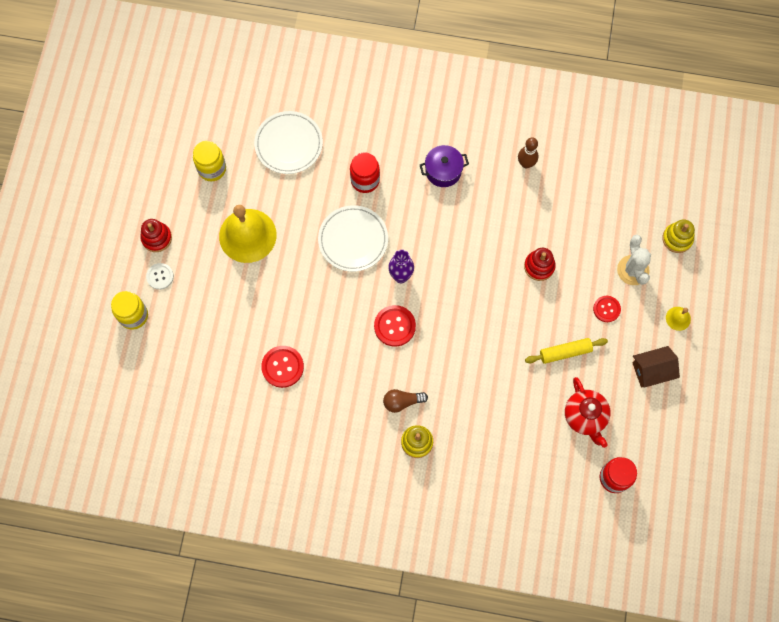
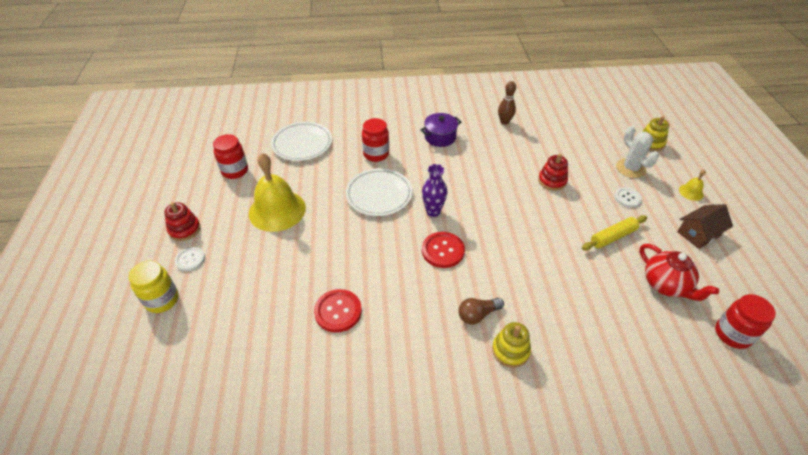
camera: 15 degrees left, 25 degrees down
(212, 169) = (235, 171): yellow jar -> red jar
(606, 309) = (627, 198): red button -> white button

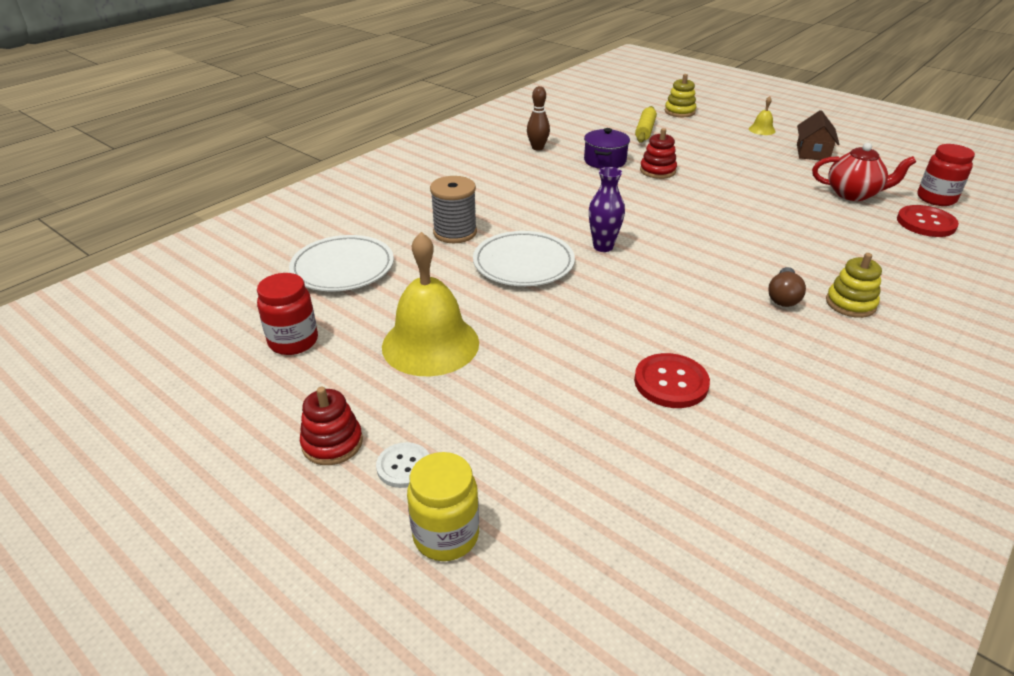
camera: 45 degrees left, 10 degrees down
(376, 154) = (455, 232): red jar -> grey spool
(440, 137) = (498, 187): purple pot -> purple pot (605, 161)
(443, 251) = (668, 270): red button -> red button (926, 223)
(612, 237) = (768, 184): yellow rolling pin -> yellow rolling pin (645, 130)
(627, 198) = (731, 154): white button -> none
(630, 168) = (697, 134): white cactus -> none

